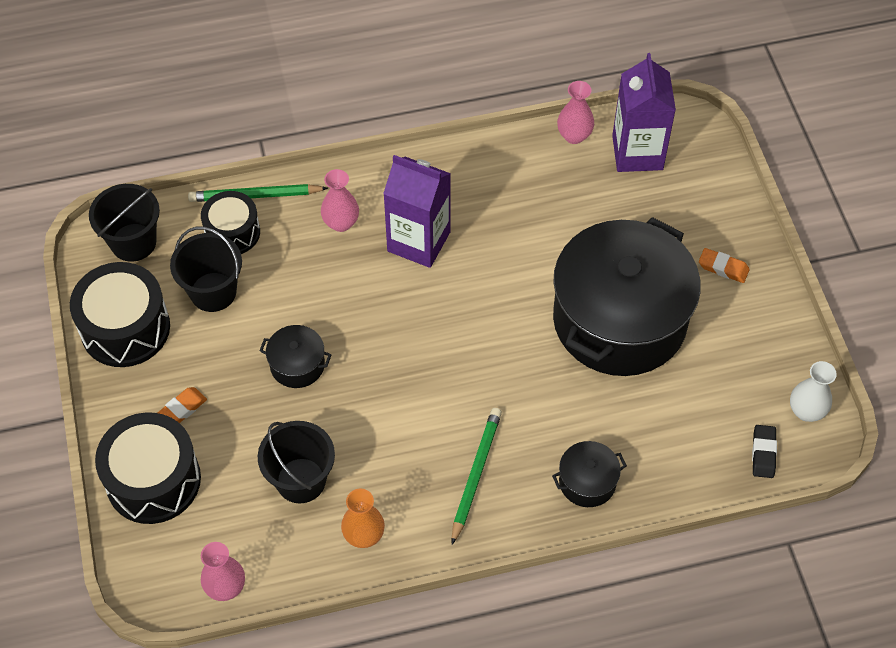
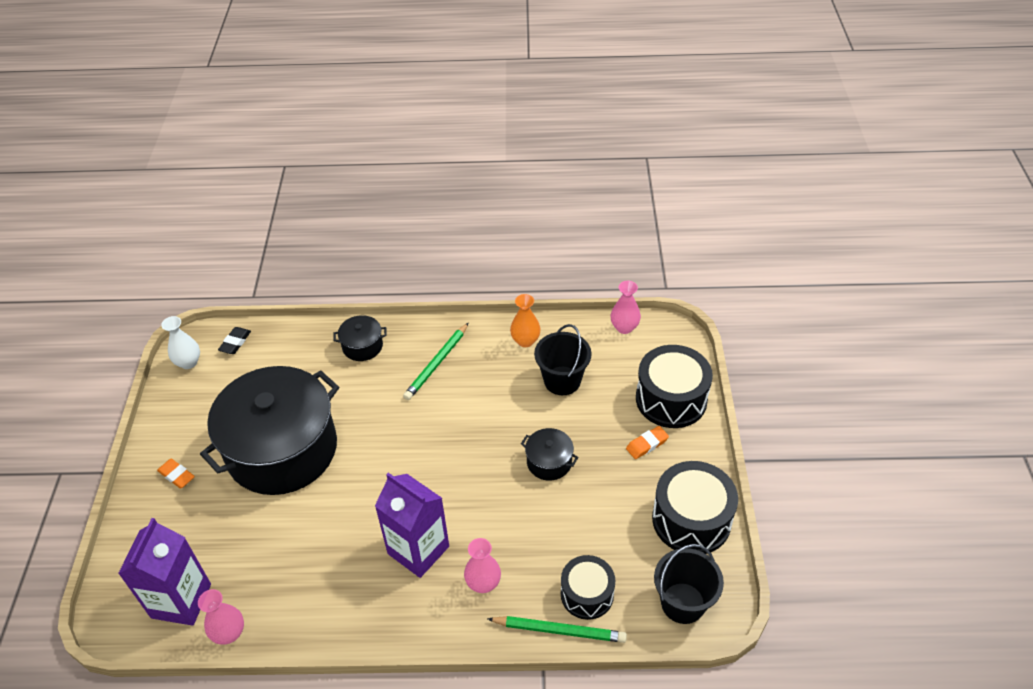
camera: 165 degrees left, 10 degrees down
(213, 292) = (611, 538): black bucket -> none

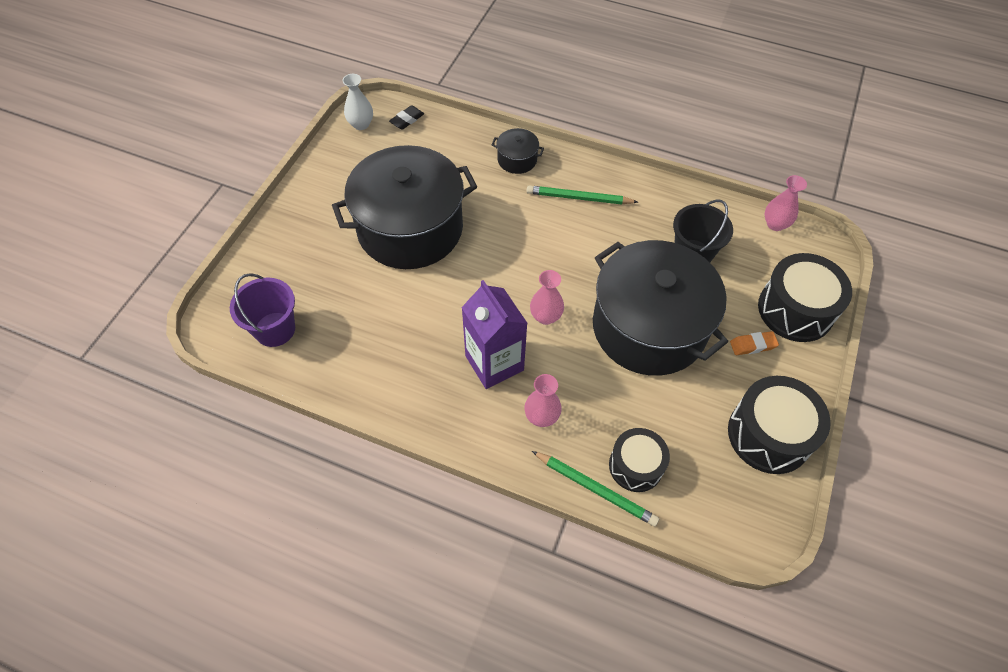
camera: 20 degrees right, 10 degrees up
(177, 475) = (313, 219): orange eraser -> none
(181, 601) = (275, 329): purple carton -> purple bucket
(229, 633) = (303, 373): pink vase -> pink vase (545, 316)
(437, 363) = (579, 198): green pencil -> green pencil turned 45 degrees clockwise
(525, 341) = (671, 205): orange vase -> none
(549, 462) = (649, 327): black pot -> black pot, size x2.49
(683, 603) = (728, 512): black bucket -> none

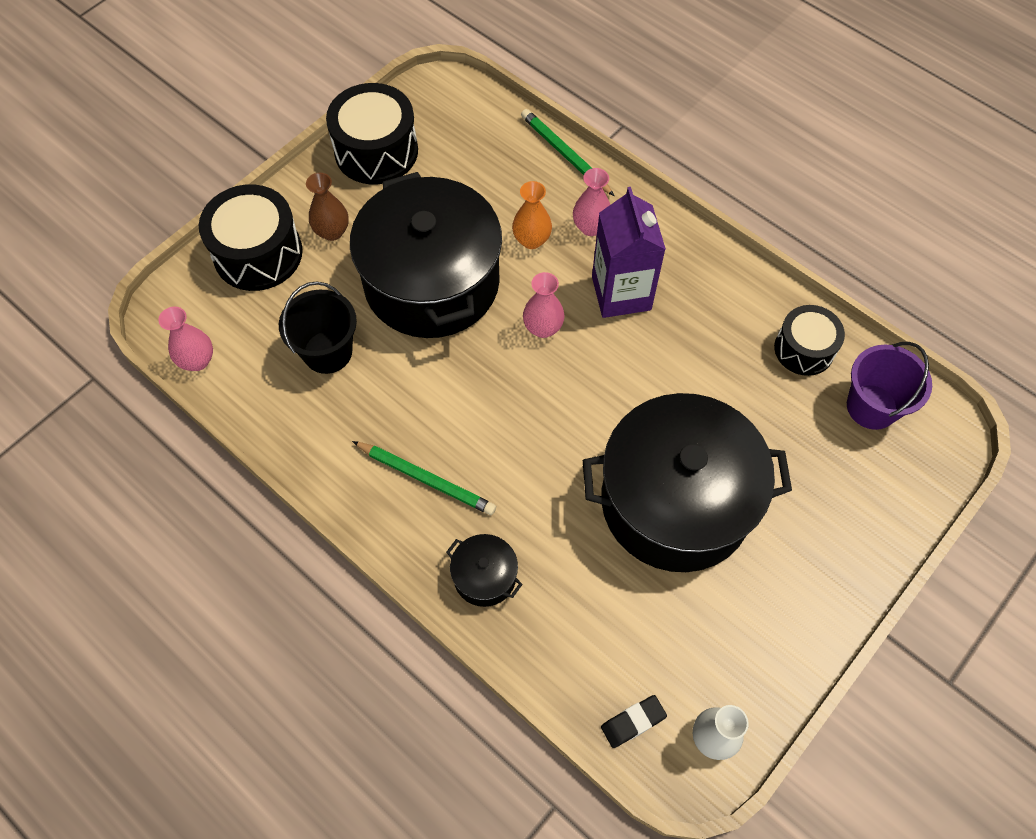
camera: 160 degrees left, 5 degrees up
(587, 388) = (531, 240): none -> orange vase
(635, 466) = (518, 162): black drum -> black drum (804, 349)
(753, 345) = (332, 232): orange eraser -> brown vase

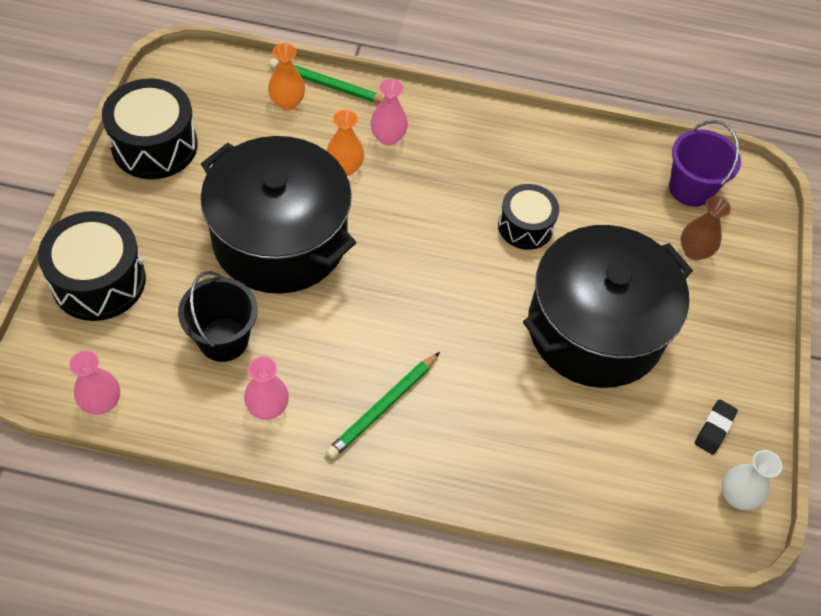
camera: 35 degrees left, 5 degrees down
(332, 232) = (158, 232): brown vase -> brown vase (694, 251)
(426, 479) = (383, 407): green pencil -> green pencil turned 135 degrees clockwise
(484, 576) = (484, 463): black pot -> none
(517, 157) = (287, 103): none -> orange vase
(543, 328) = (401, 237): pink vase -> pink vase (267, 407)
(621, 293) = (447, 181): purple carton -> none
(633, 722) = (672, 517): black eraser -> black eraser (714, 429)
(804, 349) = (615, 166): black drum -> black drum (525, 226)

